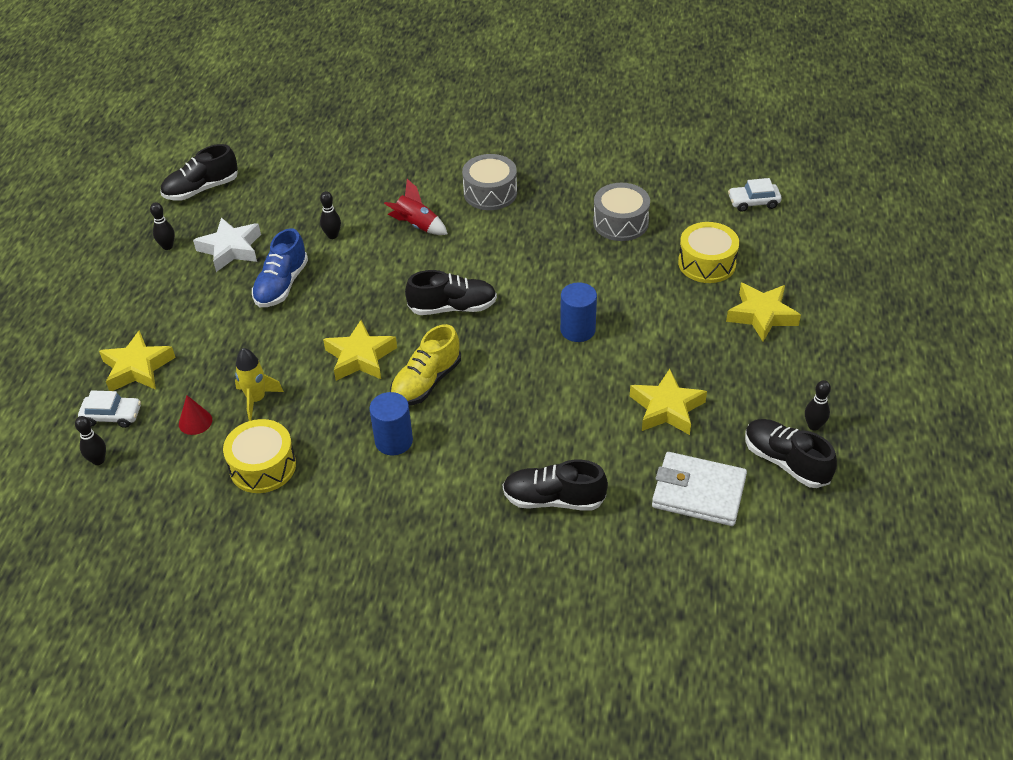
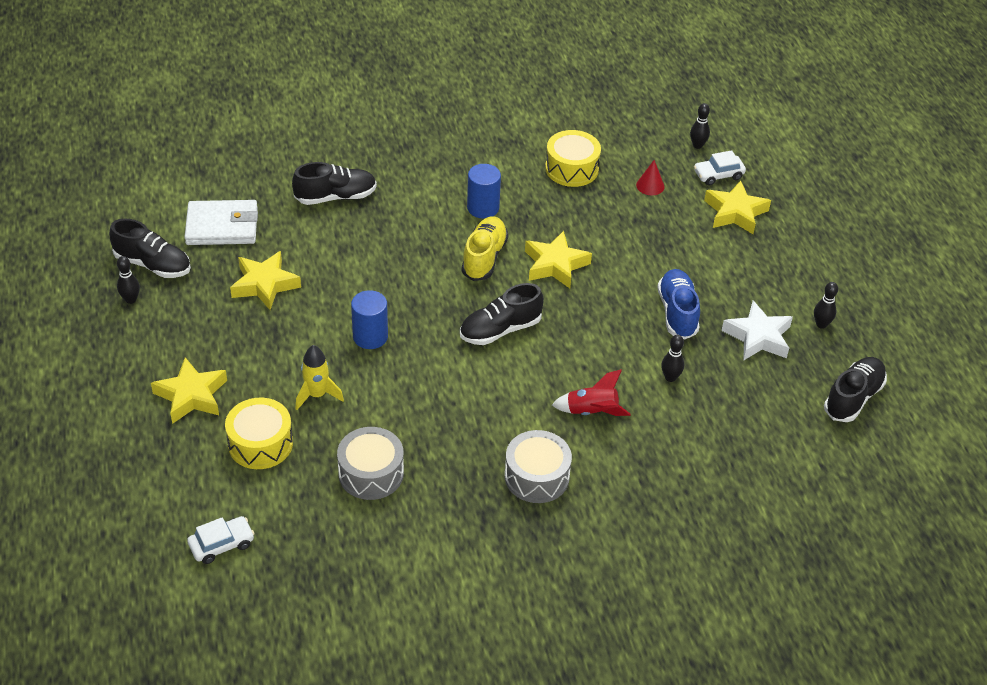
camera: 155 degrees right, 0 degrees up
(256, 399) = (616, 212): yellow rocket -> yellow rocket (317, 395)

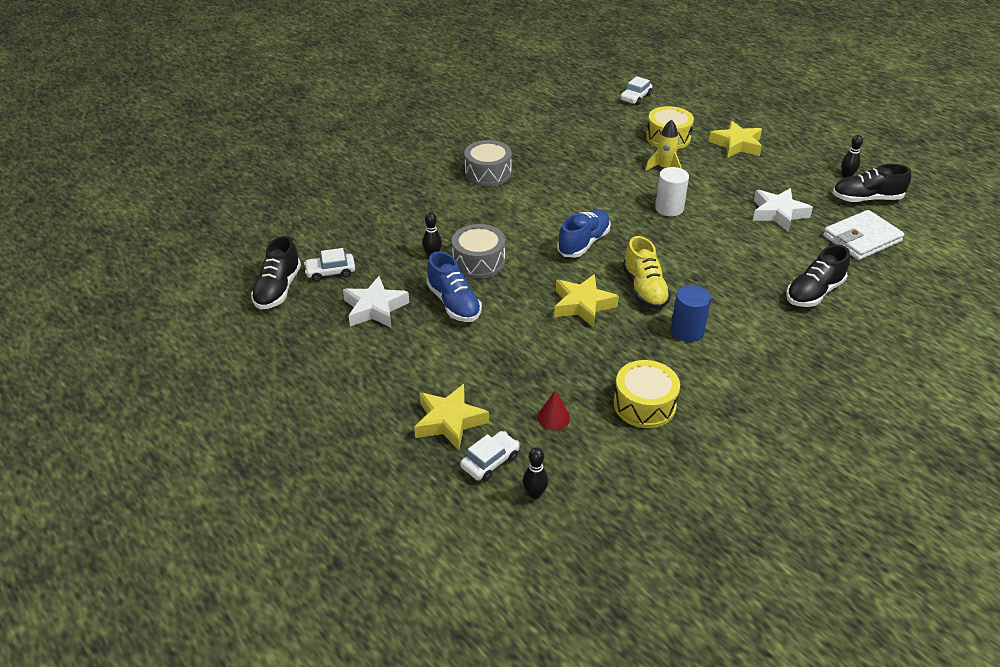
camera: 155 degrees right, 5 degrees down
(264, 284) = (778, 213): yellow star -> white star
(370, 336) = (669, 208): blue cylinder -> white cylinder
(371, 473) = (589, 145): grey drum -> grey drum (478, 262)
(500, 330) = (583, 243): black shoe -> blue shoe
(591, 412) = (477, 216): red rocket -> none
(790, 399) = (330, 272): none -> white car
(821, 324) = (321, 338): black bowling pin -> none

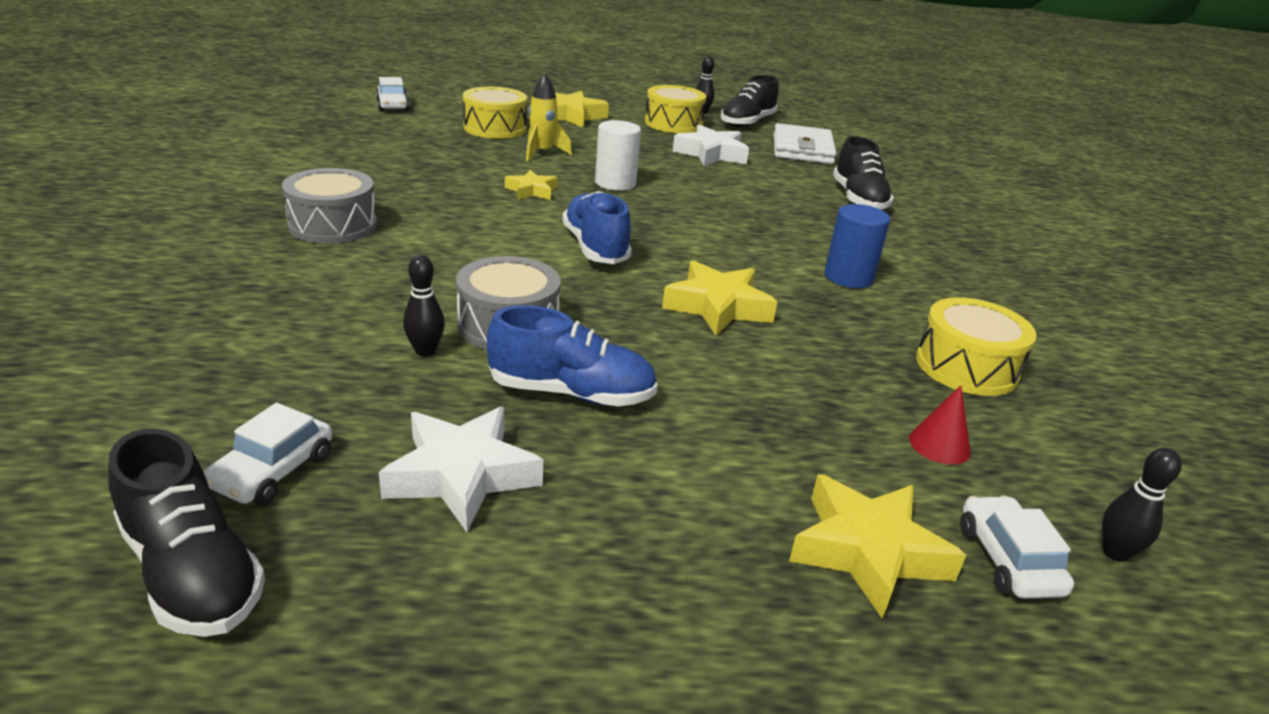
camera: 55 degrees left, 10 degrees down
(612, 193) = (531, 191): none -> yellow star
(644, 289) = (740, 261): yellow shoe -> none
(801, 178) = (673, 123): none -> yellow drum

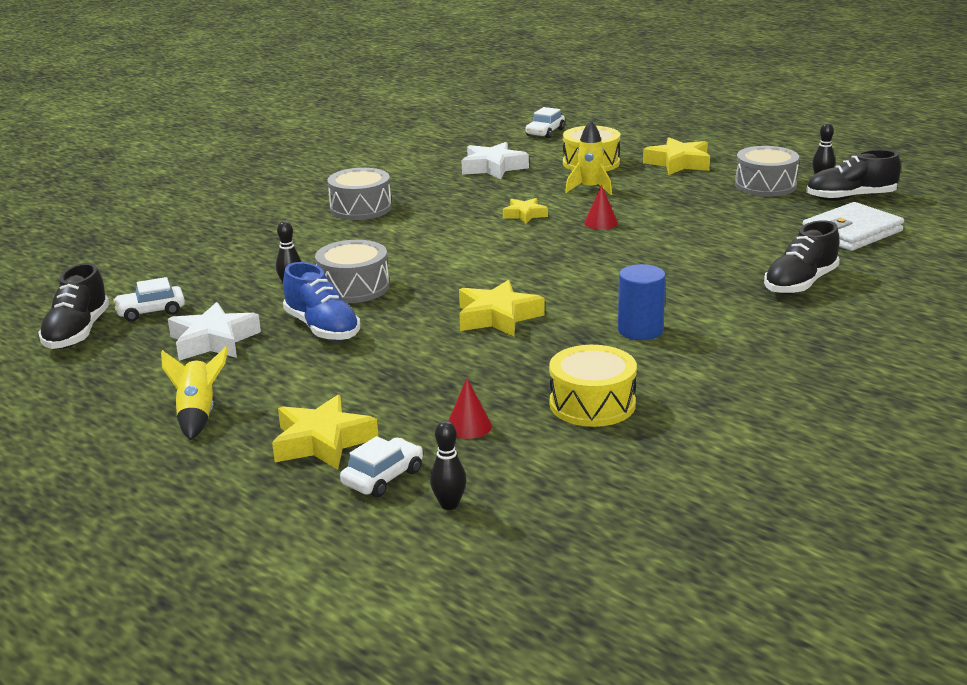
camera: 50 degrees right, 5 degrees down
(595, 247) = (492, 261): blue shoe -> none
(615, 183) = (601, 223): white cylinder -> red cone
(658, 607) = (198, 414): none -> yellow rocket
(673, 123) = (765, 185): yellow drum -> grey drum
(711, 154) = (741, 218): white star -> white star (493, 167)

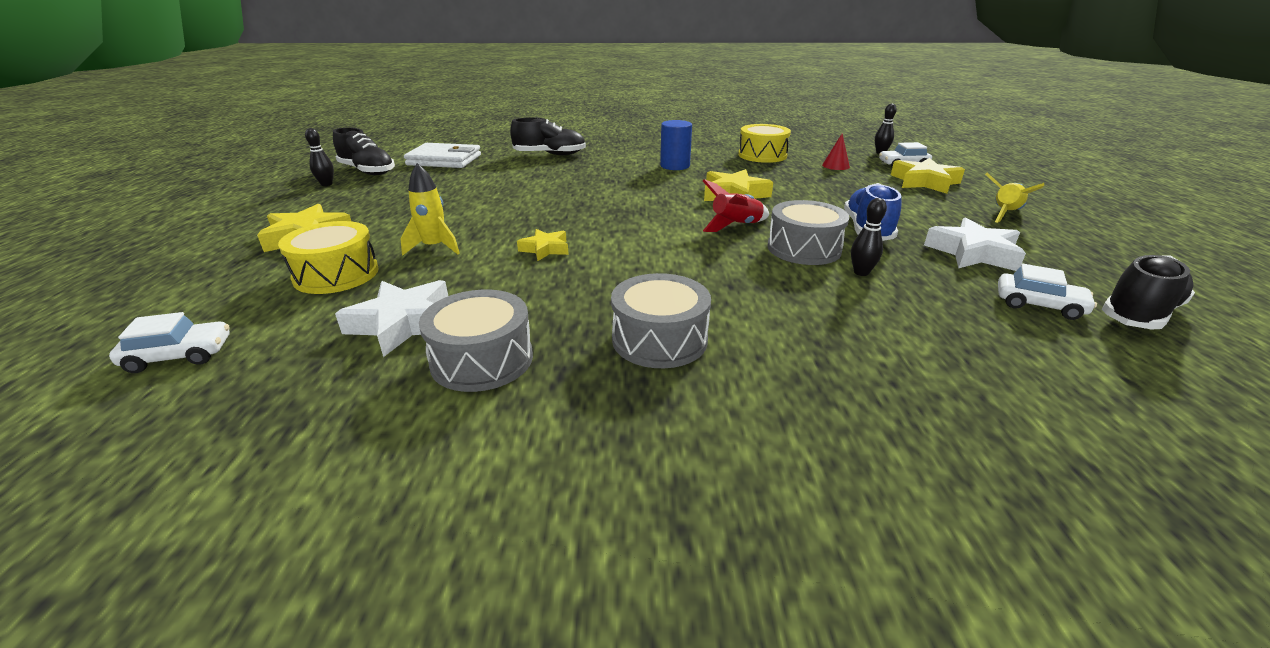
camera: 135 degrees left, 5 degrees up
(435, 284) = (735, 226): none -> red rocket
(601, 223) = (523, 218): red cone -> none
(765, 185) = (358, 195): grey drum -> grey drum (482, 360)

